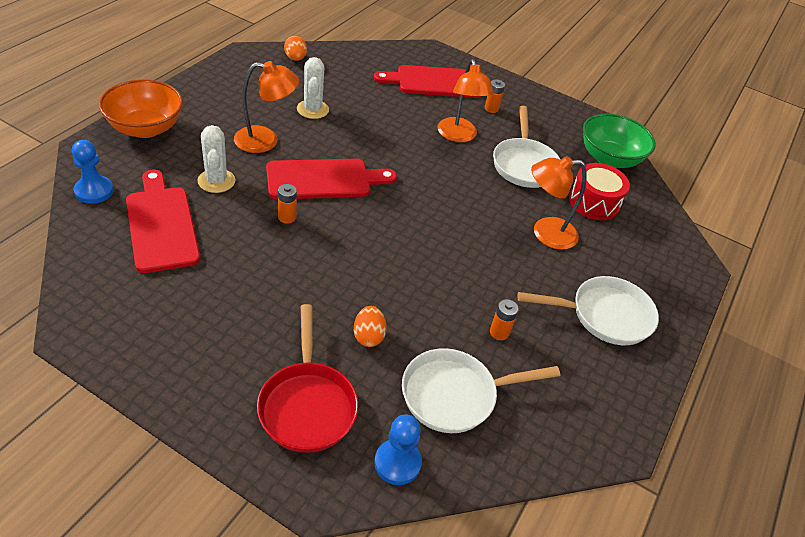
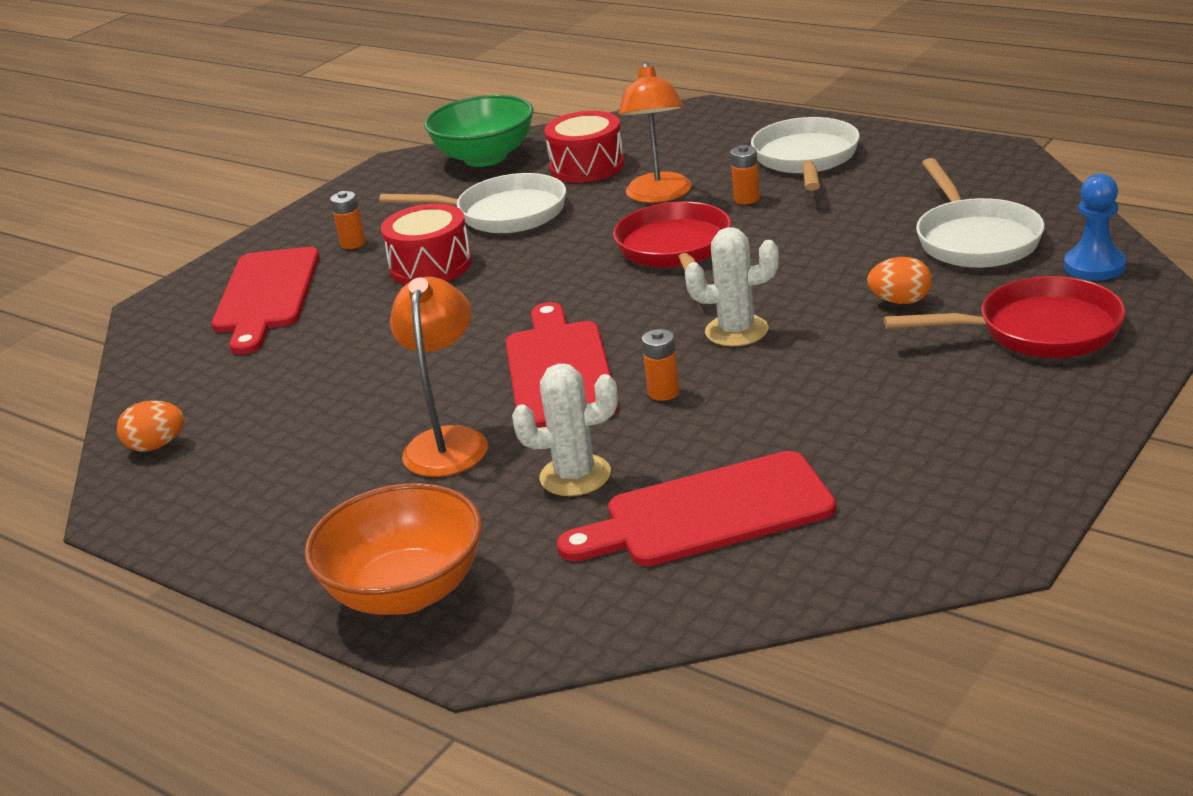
camera: 75 degrees left, 15 degrees down
(94, 191) = (624, 613): blue pawn -> none
(312, 109) = (346, 405): white cactus -> white cactus (736, 331)
(458, 136) = (431, 266): orange lamp -> red drum
(463, 235) = (675, 250): none -> red pan
(499, 332) = (859, 218): orange battery -> orange battery (746, 199)

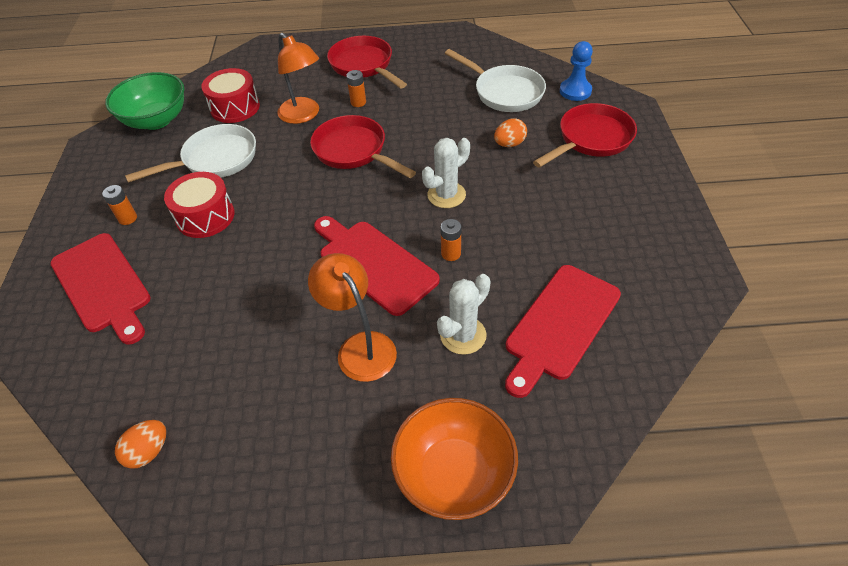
camera: 40 degrees left, 20 degrees up
(806, 159) = (363, 65): white pan -> red pan

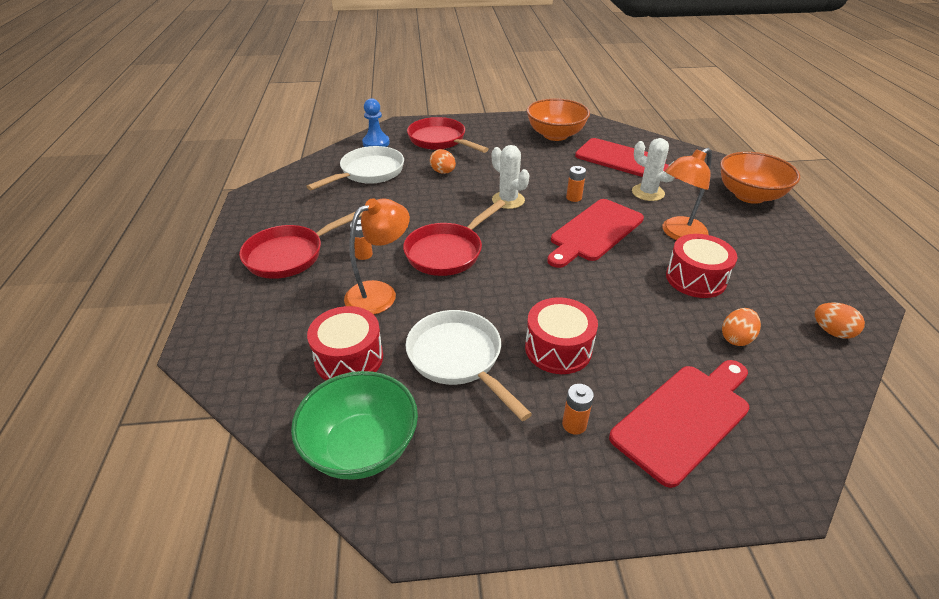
camera: 95 degrees left, 10 degrees down
(172, 351) = (736, 338): none -> orange egg
(271, 342) = (695, 278): none -> red drum
(632, 252) = (555, 135): none -> orange bowl

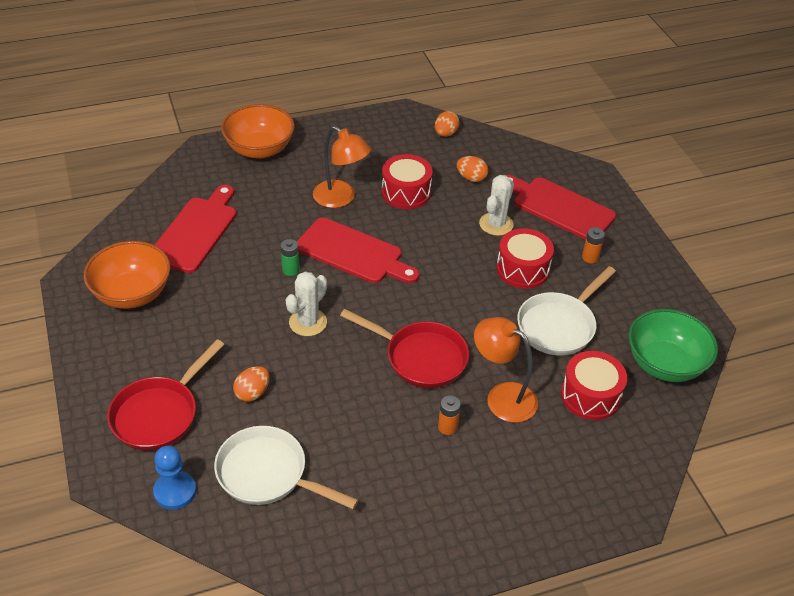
camera: 105 degrees left, 5 degrees up
(290, 255) = (471, 496): red pan -> none
(574, 198) = (290, 270): orange battery -> green battery
(648, 193) = (268, 215): white cactus -> white cactus (496, 224)

